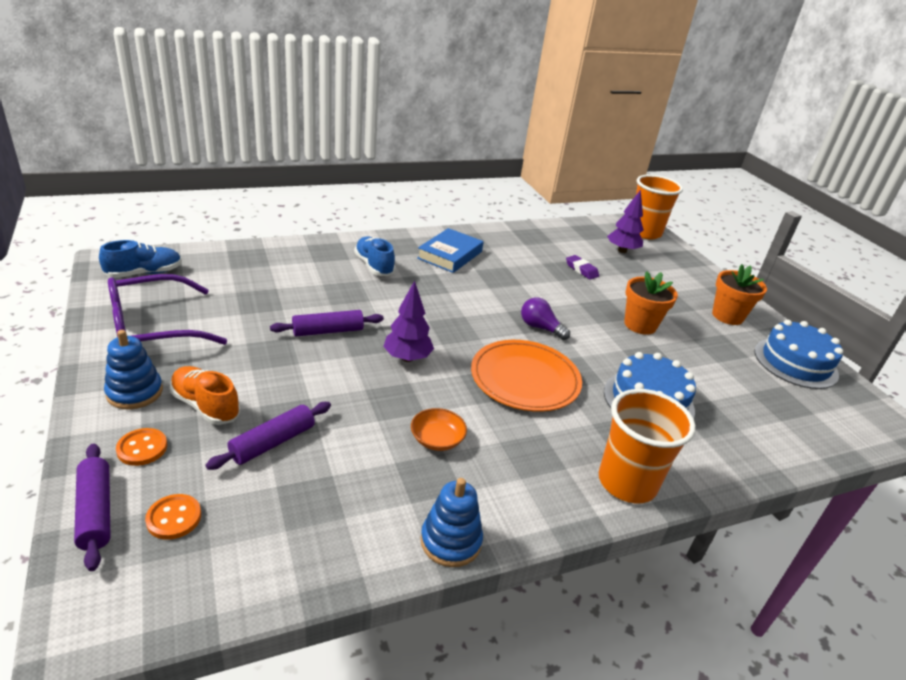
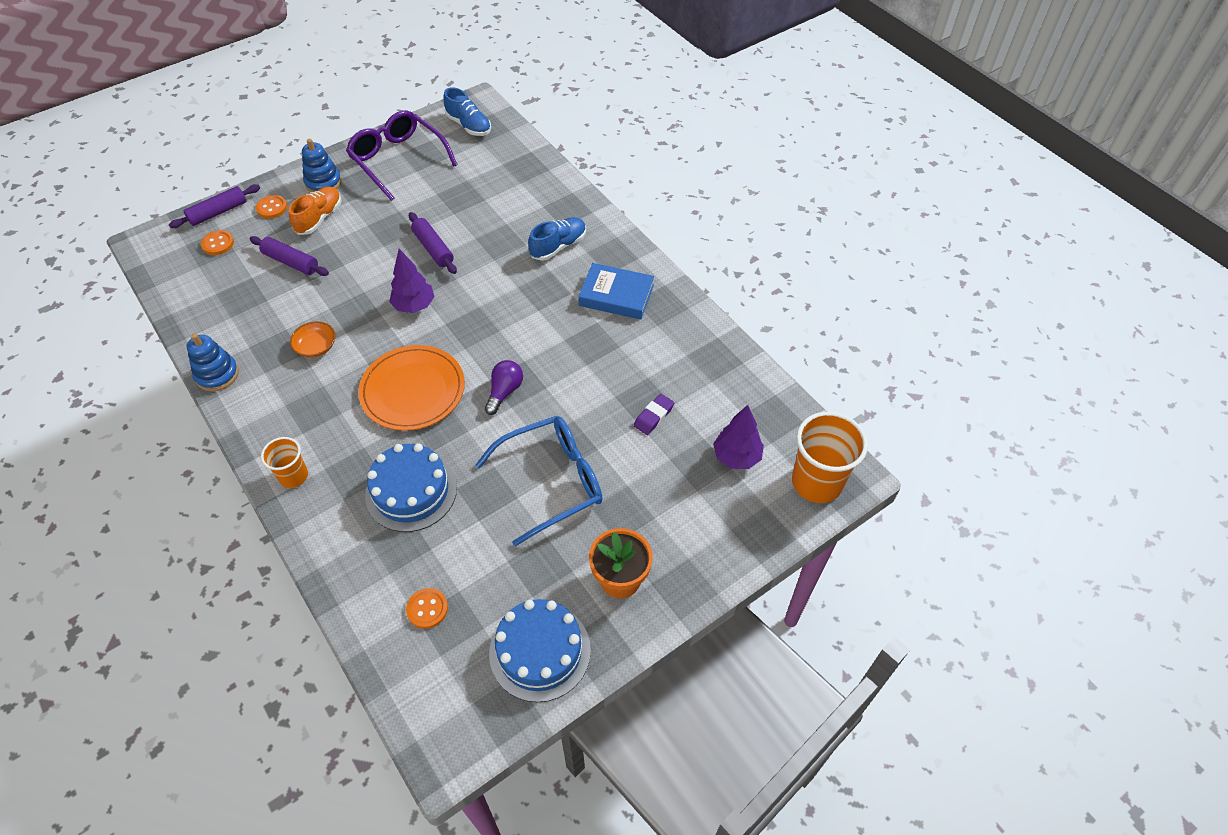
camera: 80 degrees right, 20 degrees up
(627, 482) = (293, 476): orange cup -> orange cup, size x0.57
(640, 325) = (552, 481): orange flower pot -> blue glasses
(772, 412) = (427, 609): none -> orange button

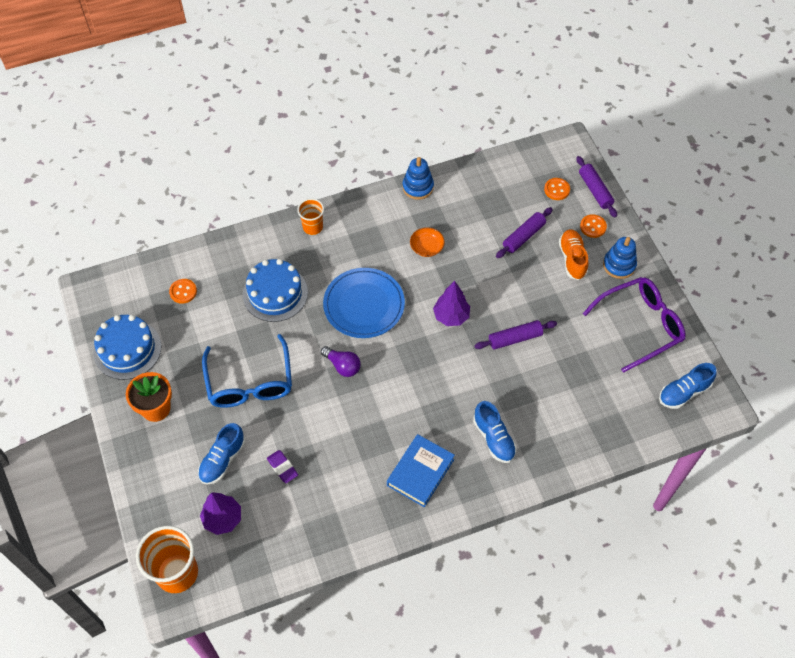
camera: 105 degrees right, 5 degrees up
(319, 218) = (572, 259): orange shoe -> orange shoe turned 135 degrees counterclockwise
(413, 390) = (364, 305): orange plate -> blue plate
(665, 479) = (222, 460): none -> blue shoe

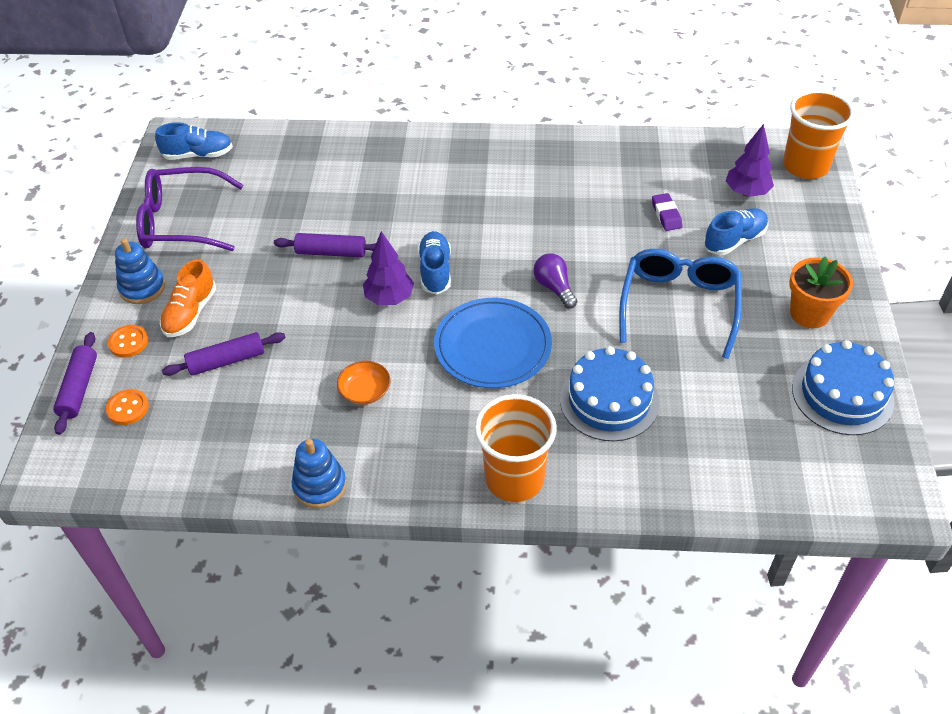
camera: 155 degrees left, 10 degrees down
(183, 291) = (746, 447): orange button -> none
(313, 227) = (514, 479): orange cup -> orange cup, size x1.75
(420, 472) = (517, 171): blue book -> none
(493, 438) = (422, 175): blue shoe -> blue shoe (435, 271)

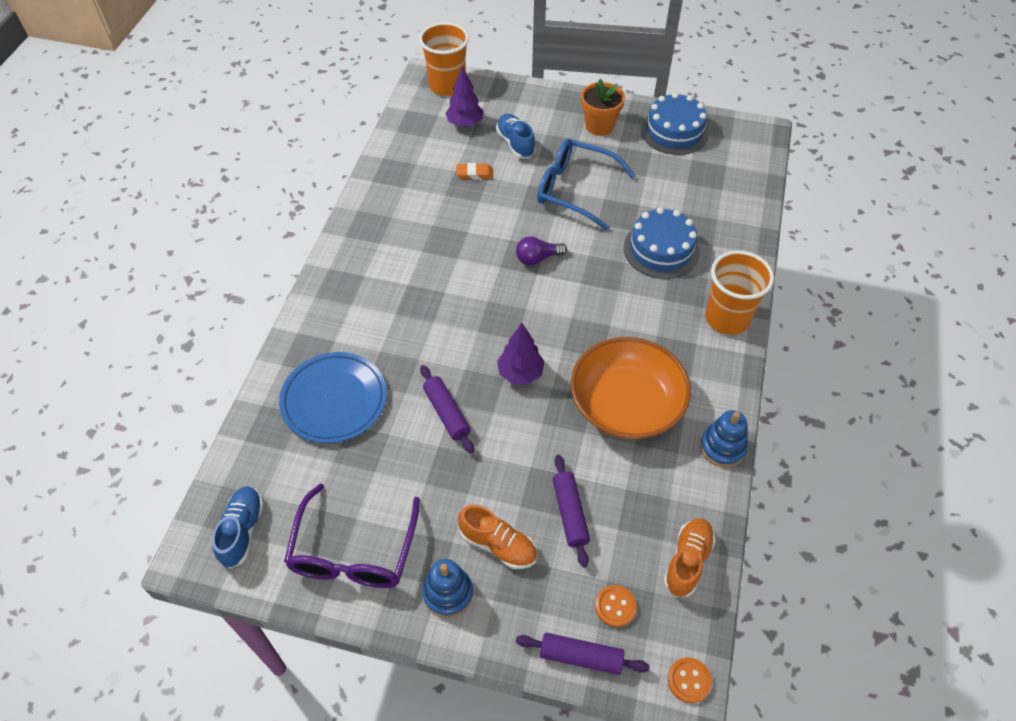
camera: 80 degrees left, 5 degrees up
(128, 342) = (526, 607): orange button -> orange button (689, 680)
(176, 463) = (687, 561): none -> orange shoe
(331, 252) = (446, 413): purple rolling pin -> purple rolling pin turned 45 degrees counterclockwise
(365, 391) = (626, 404): orange bowl -> orange bowl, size x2.49
(435, 271) = (495, 335): blue shoe -> none
(493, 346) = (593, 309): blue plate -> blue plate (334, 400)
(666, 215) = (474, 174): purple eraser -> orange eraser

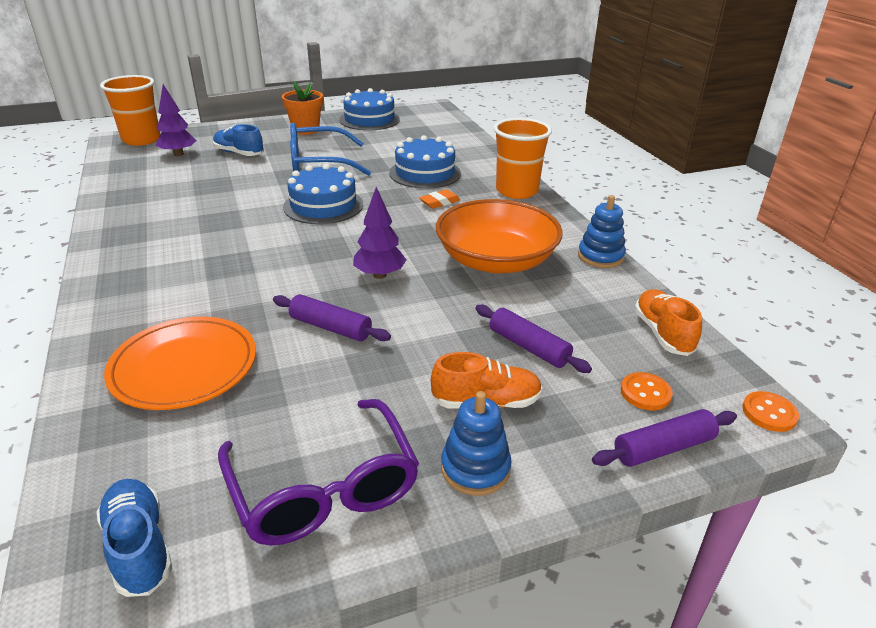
camera: 35 degrees left, 20 degrees down
(334, 400) = (184, 366): blue plate -> orange plate
(474, 174) = (214, 177): orange eraser -> orange eraser (439, 202)
(537, 258) = (323, 205): purple light bulb -> blue cake

